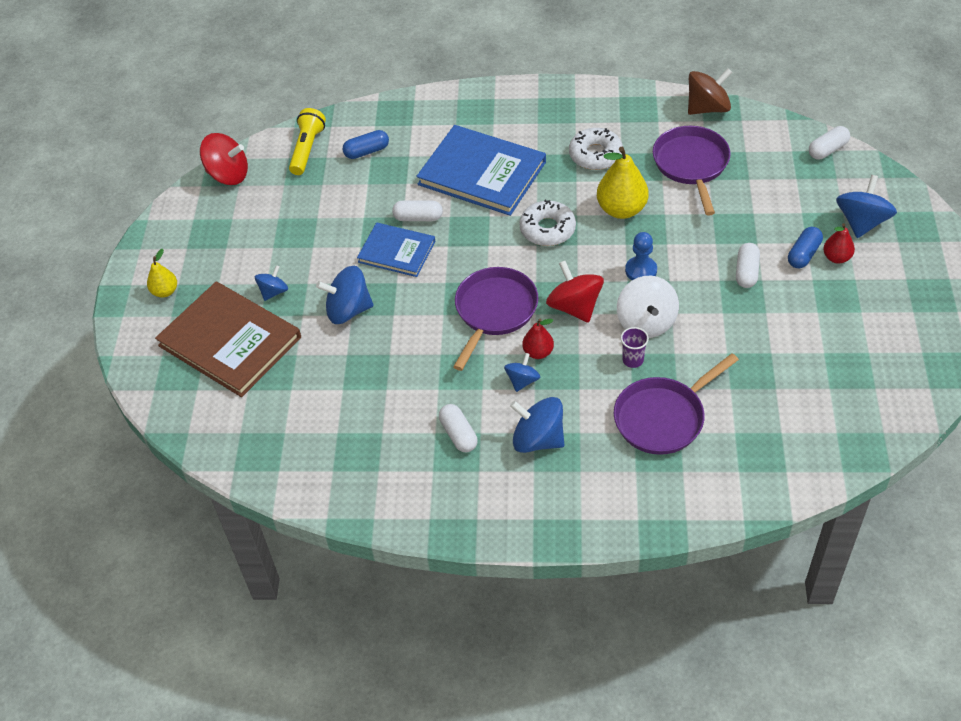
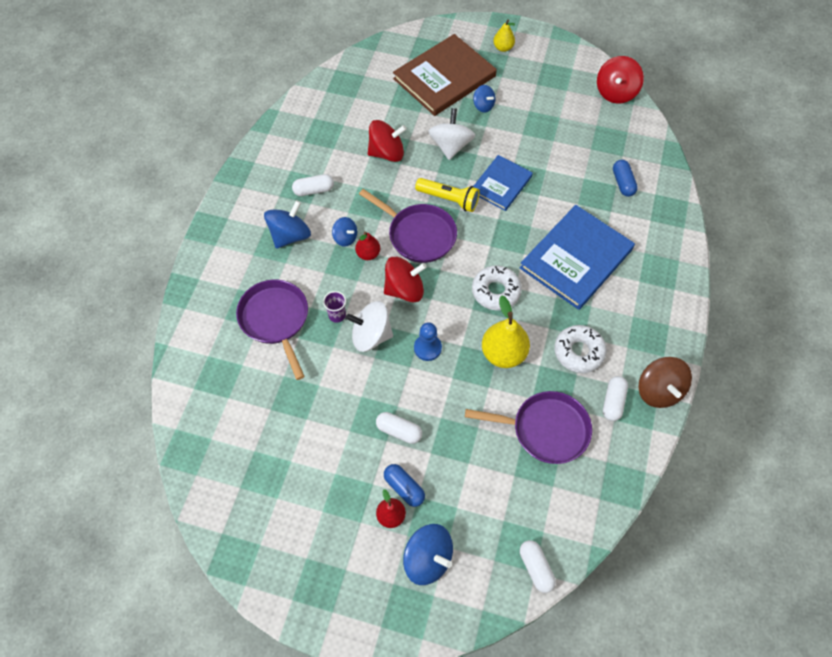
camera: 100 degrees right, 10 degrees up
(307, 149) = (634, 144): yellow flashlight -> yellow flashlight (449, 199)
(348, 310) = (451, 146): blue spinning top -> white spinning top
(376, 372) = (387, 153): none -> red spinning top
(418, 218) = (535, 204): white capsule -> white capsule (613, 402)
(707, 108) = (624, 472): brown spinning top -> brown spinning top (659, 391)

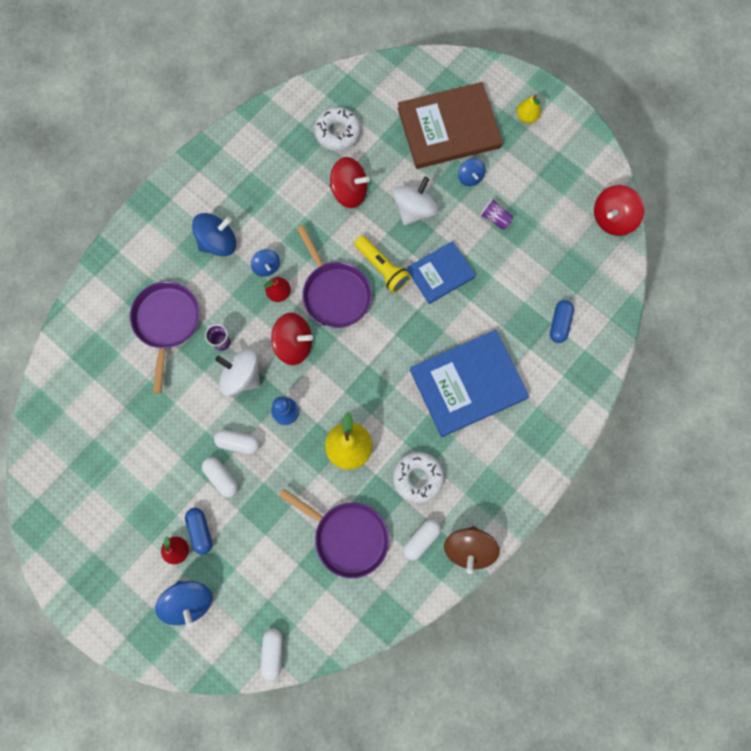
camera: 25 degrees right, 15 degrees up
(314, 190) = (262, 203): white capsule -> white capsule (238, 443)
(496, 291) = (375, 383): white donut -> white donut (337, 132)
(522, 127) = (495, 218): none -> purple cup

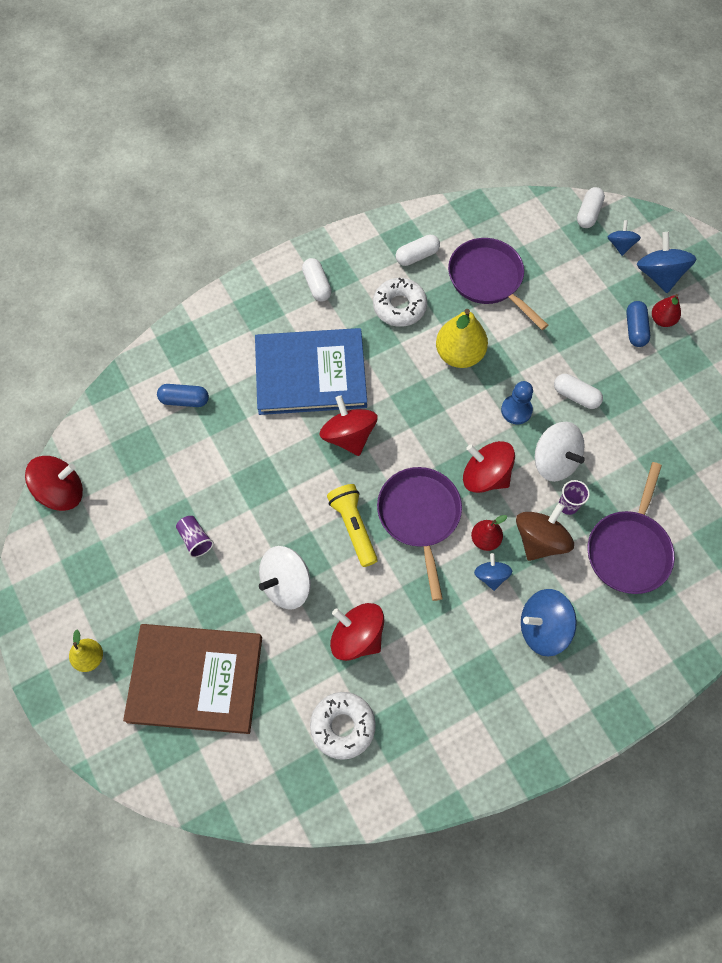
camera: 160 degrees left, 10 degrees down
(221, 478) = (602, 369): white capsule -> white capsule (317, 285)
(414, 340) = (348, 436): none -> red spinning top
(440, 273) = (288, 497): blue book -> none
(469, 548) = (375, 235): brown spinning top -> brown spinning top (540, 540)
(470, 177) = (200, 601): blue spinning top -> blue spinning top (620, 245)
(559, 324) = (184, 400): blue capsule -> blue capsule turned 60 degrees clockwise

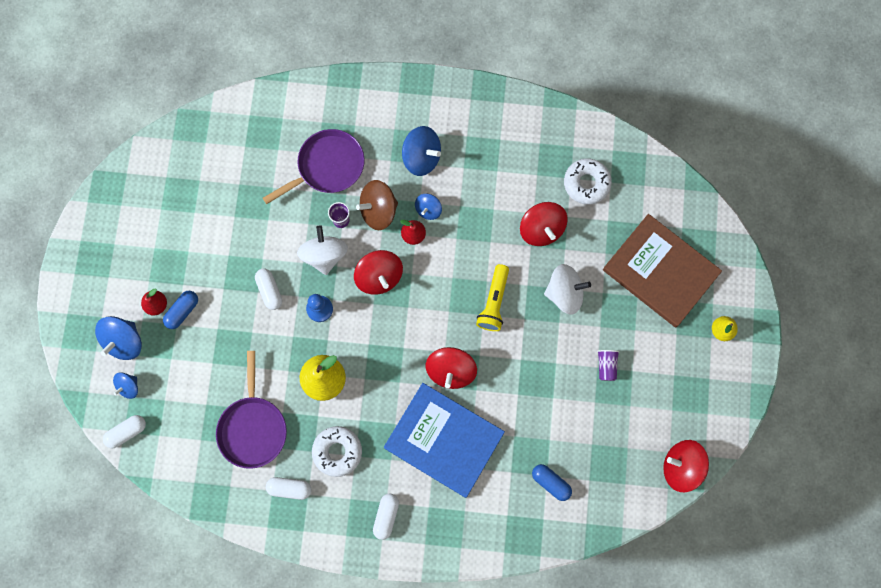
camera: 145 degrees left, 10 degrees up
(420, 517) = (444, 279): purple pan -> none

